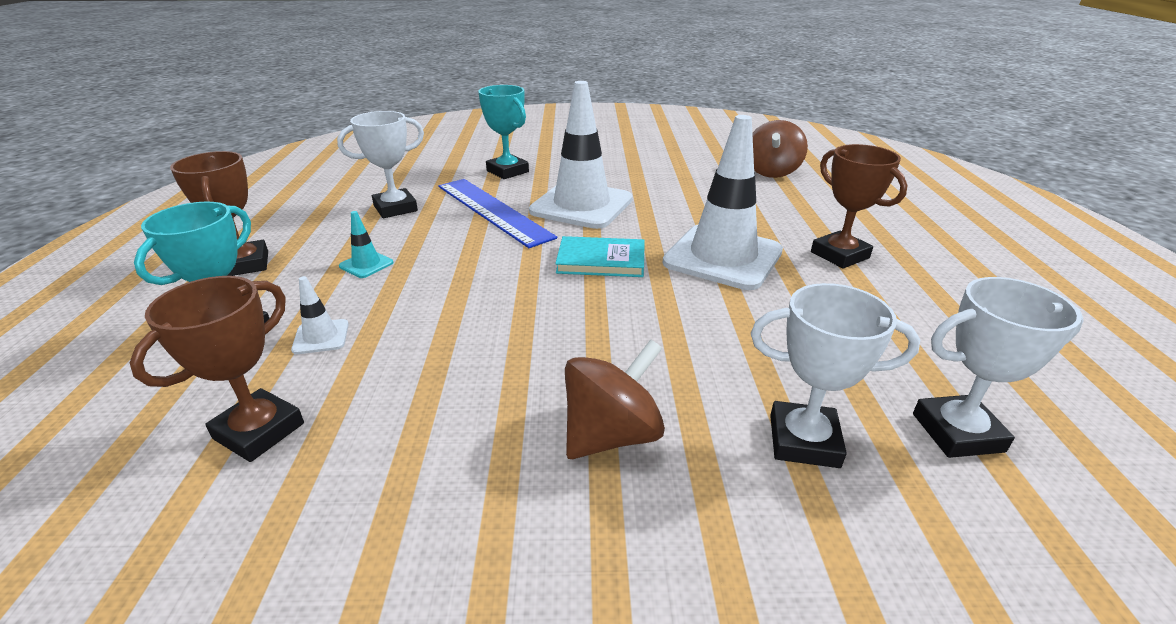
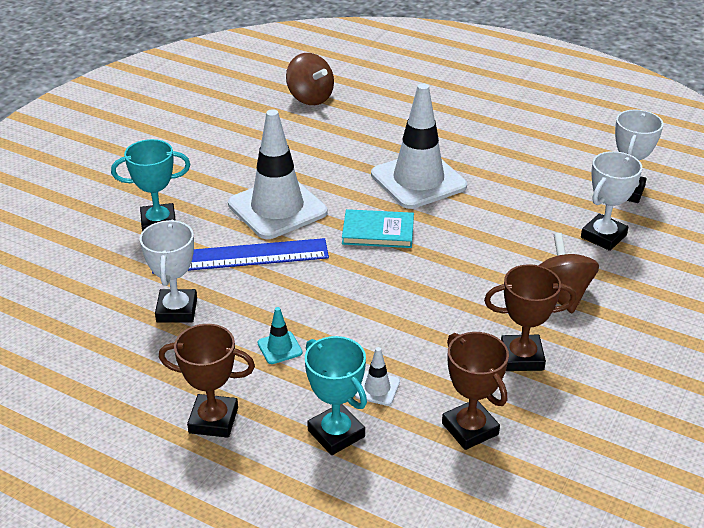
camera: 60 degrees left, 5 degrees up
(601, 261) = (378, 232): turquoise book -> turquoise book turned 60 degrees clockwise
(839, 255) = (455, 137): brown trophy -> brown trophy (521, 357)

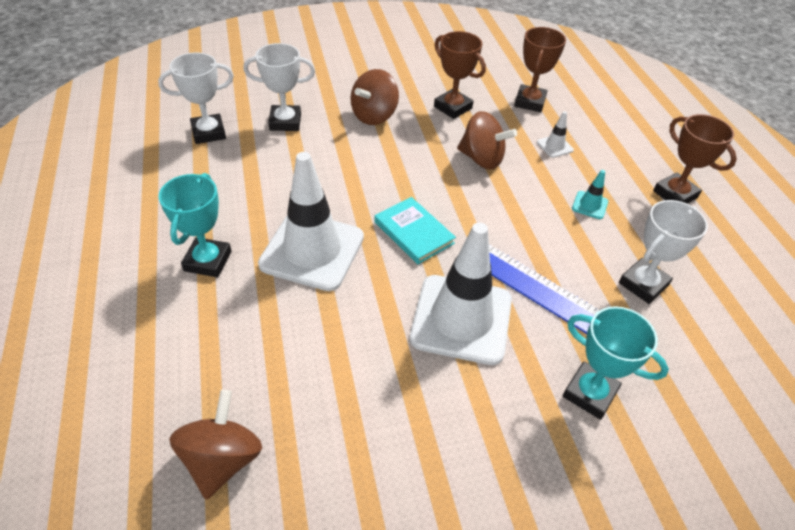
camera: 135 degrees left, 10 degrees up
(336, 433) = (605, 143): turquoise trophy -> turquoise trophy (207, 261)
(418, 323) = (482, 159): none -> brown spinning top

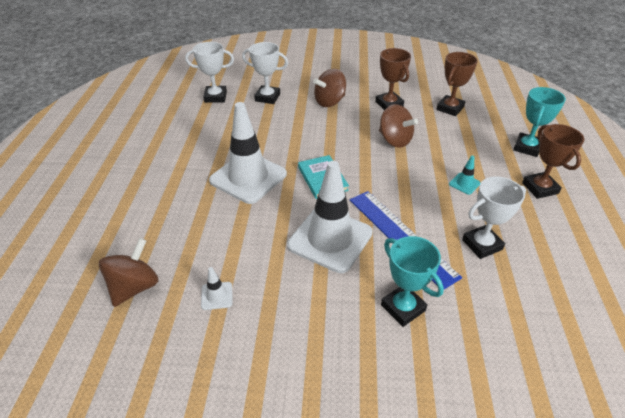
camera: 20 degrees right, 5 degrees down
(207, 261) = (179, 171): turquoise trophy -> turquoise trophy (527, 147)
(554, 146) = (455, 140): white traffic cone -> white traffic cone (217, 296)

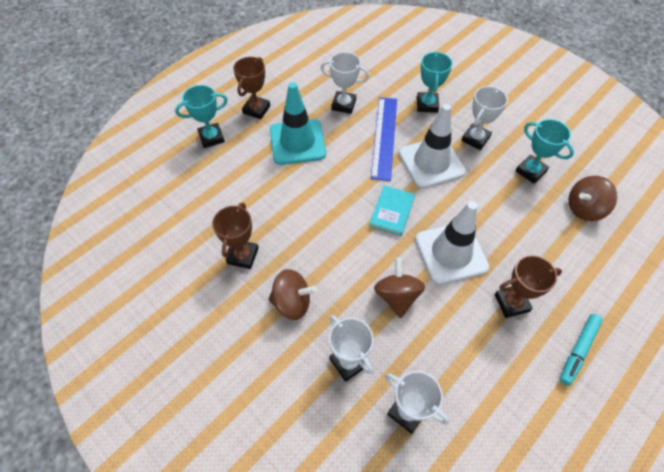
camera: 140 degrees left, 15 degrees up
(111, 170) = (578, 350): none -> turquoise marker
(217, 296) = (530, 171): white traffic cone -> turquoise trophy
(307, 297) = (475, 139): none -> white trophy
(394, 140) = (294, 210): brown spinning top -> brown spinning top (397, 296)
(450, 108) = (201, 211): brown trophy -> brown trophy (511, 303)
(464, 184) = (297, 142): turquoise traffic cone -> turquoise traffic cone, size x2.48

